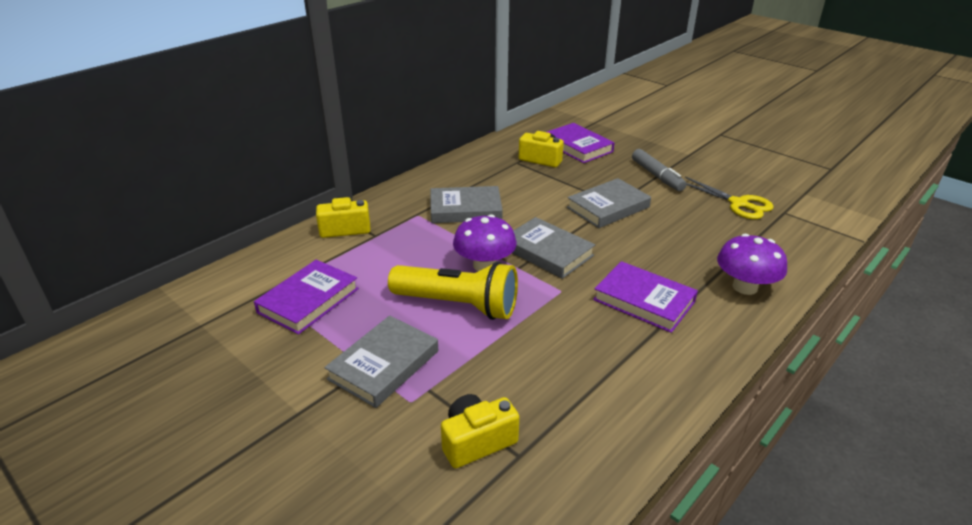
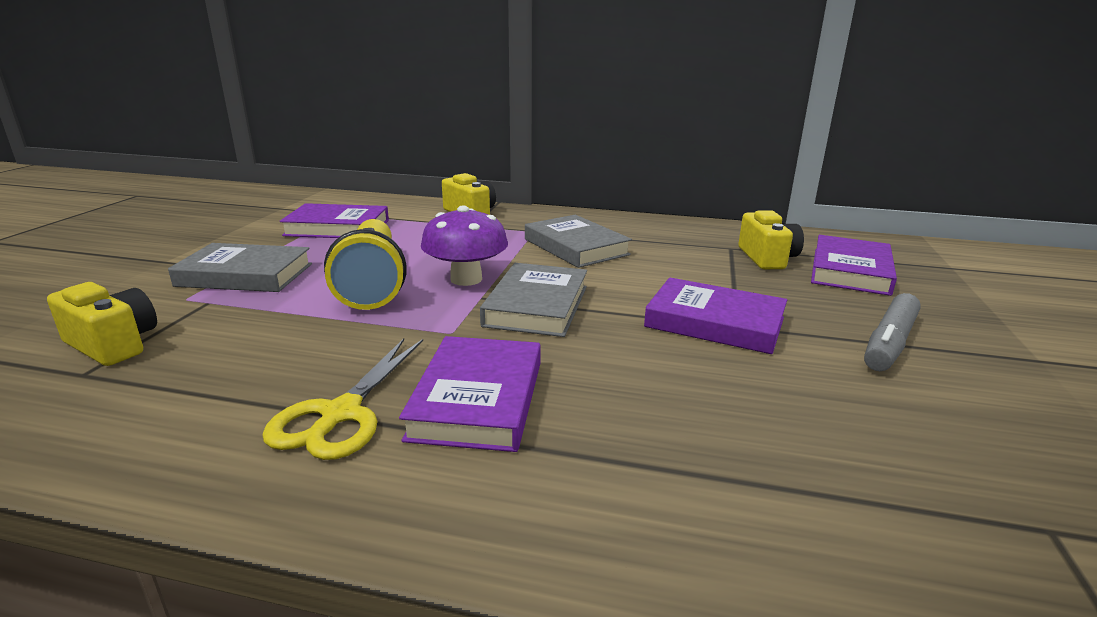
camera: 60 degrees right, 10 degrees down
(608, 207) = (714, 322): grey book -> purple book
(738, 204) = (959, 450): yellow scissors -> yellow scissors (341, 414)
(745, 287) = (629, 510): purple mushroom -> none

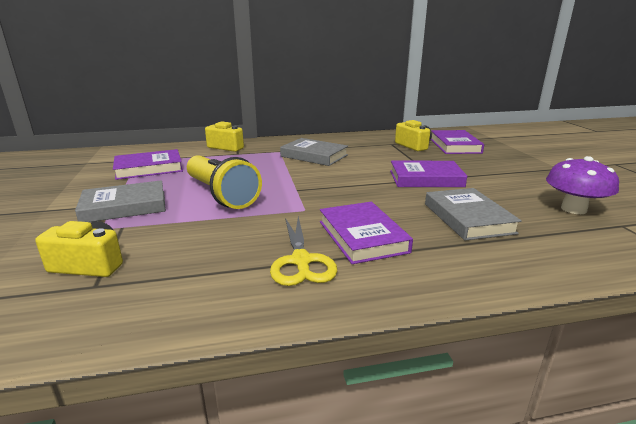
camera: 25 degrees left, 0 degrees up
(466, 279) = (275, 182): purple mushroom -> purple mushroom (573, 209)
(537, 306) = (333, 188): grey book -> grey book (468, 218)
(889, 343) = (503, 173): grey marker -> none

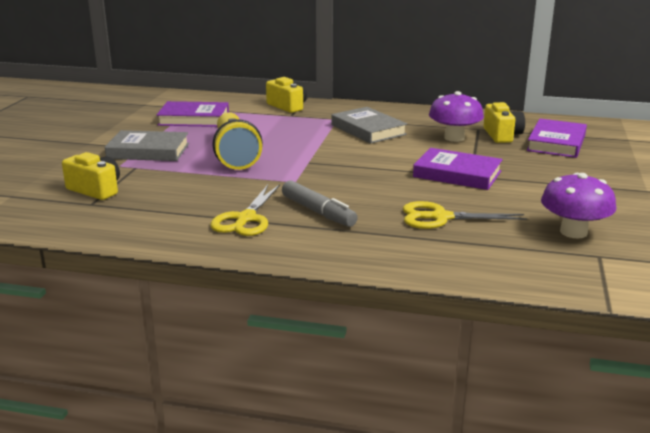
camera: 25 degrees right, 0 degrees up
(362, 236) = (318, 212): purple book -> grey marker
(384, 152) = (454, 138): none -> purple mushroom
(468, 218) = (441, 217): grey book -> yellow scissors

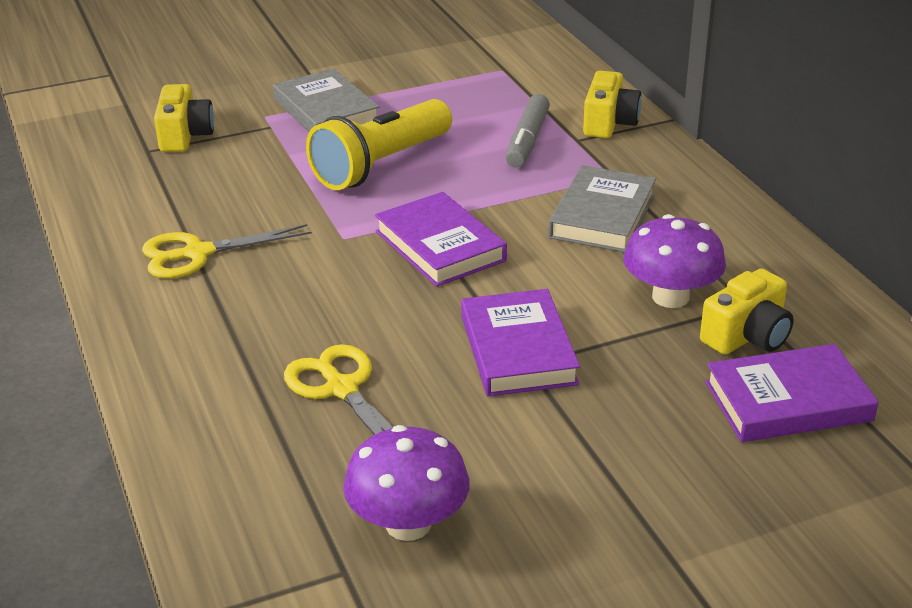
camera: 55 degrees right, 10 degrees up
(194, 119) = (467, 87): purple book -> purple book (440, 246)
(318, 212) = (265, 292): grey marker -> grey marker (527, 141)

